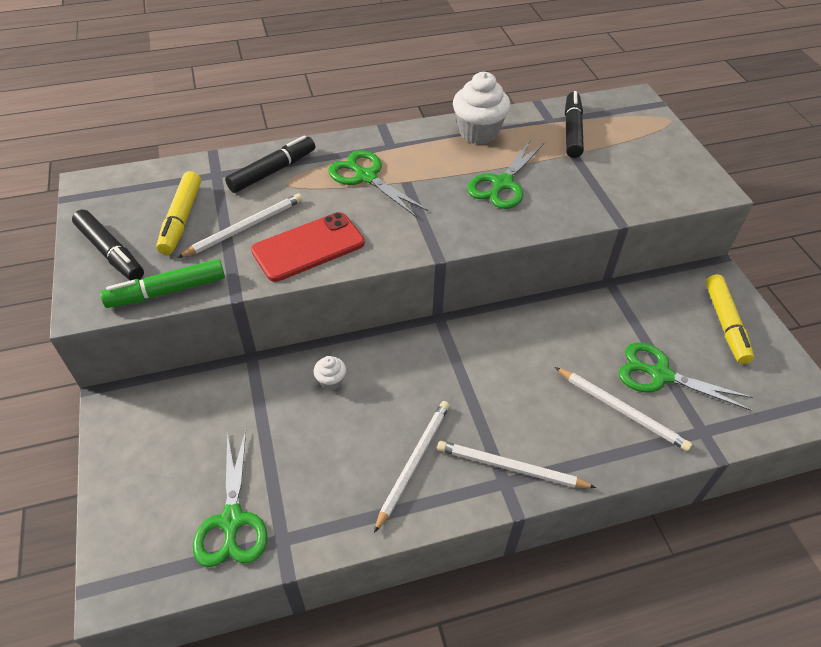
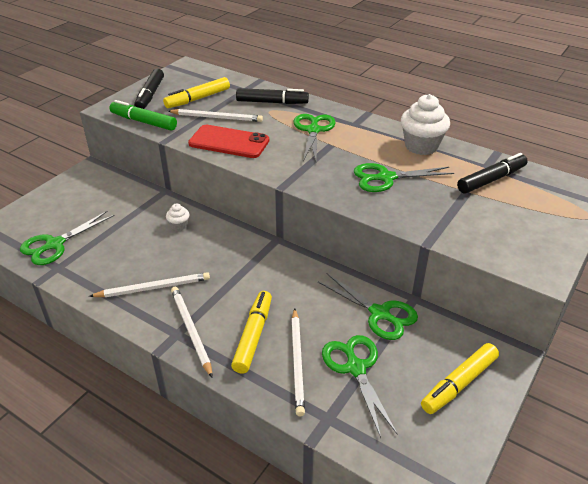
camera: 50 degrees right, 10 degrees down
(561, 422) = (253, 336): none -> yellow marker
(609, 315) = (379, 313): none -> green scissors

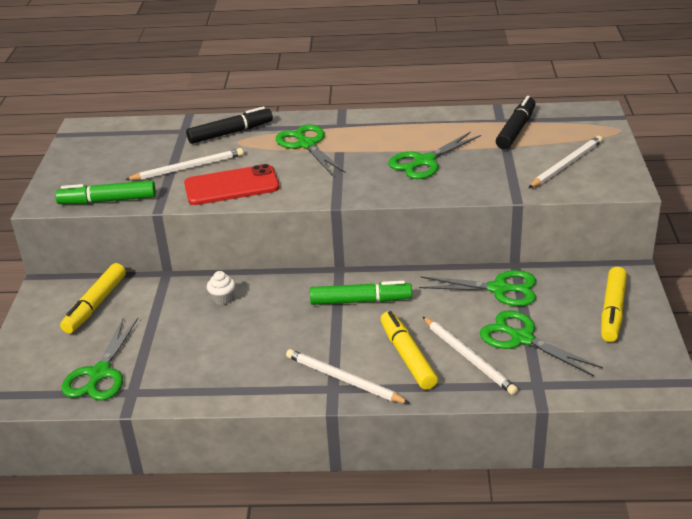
camera: 30 degrees left, 5 degrees down
(150, 95) = (78, 171): black marker -> none
(153, 287) = (262, 362): white pencil -> white pencil (566, 164)
(198, 99) = (141, 157): yellow marker -> yellow marker (96, 304)
(266, 272) = (360, 301): none -> green marker
(421, 146) = (426, 123): white cupcake -> none

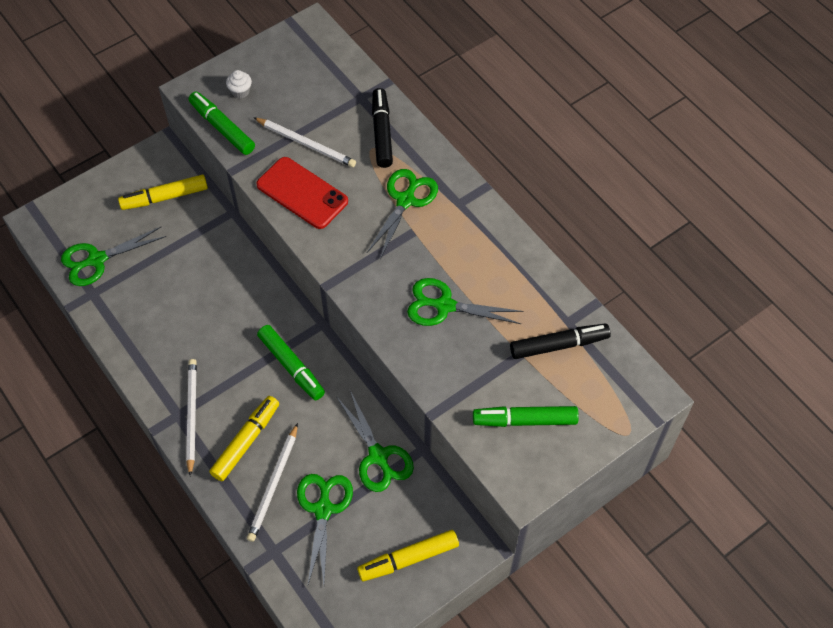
camera: 50 degrees right, 25 degrees up
(223, 299) = (228, 272): white cupcake -> white cupcake (240, 91)
(230, 133) = (382, 133): black marker -> black marker turned 120 degrees counterclockwise
(566, 164) = (525, 420): white pencil -> green marker

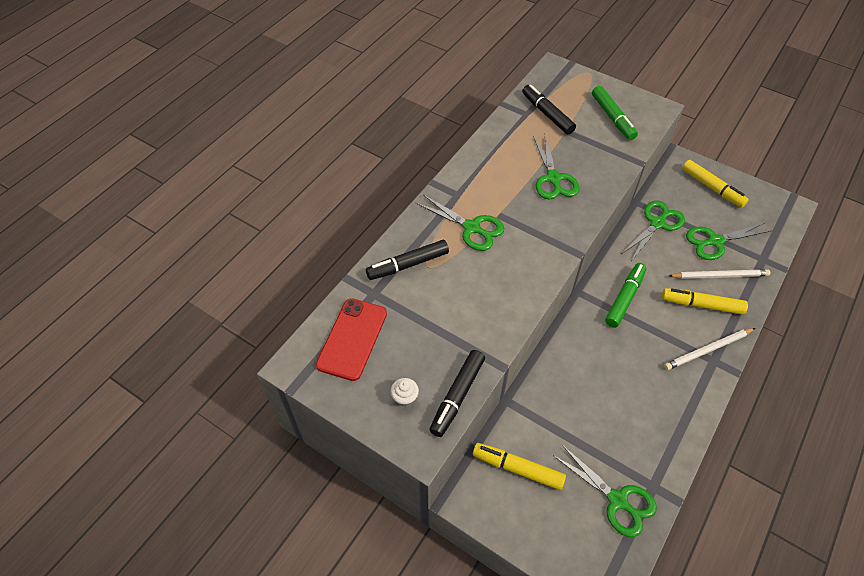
camera: 110 degrees left, 5 degrees down
(165, 197) = (518, 469): yellow marker -> yellow marker turned 150 degrees clockwise
(222, 128) = (457, 396): green marker -> black marker
(302, 193) = (500, 301): red phone -> red phone (352, 339)
(306, 144) = (445, 317): white pencil -> none
(405, 200) = (471, 228): green scissors -> green scissors turned 150 degrees counterclockwise

